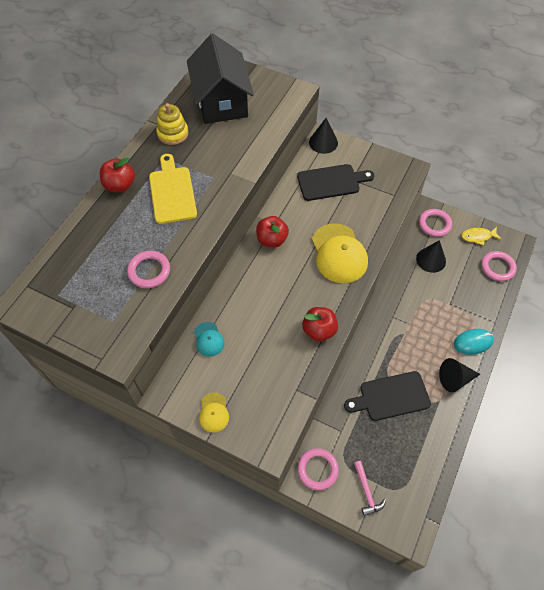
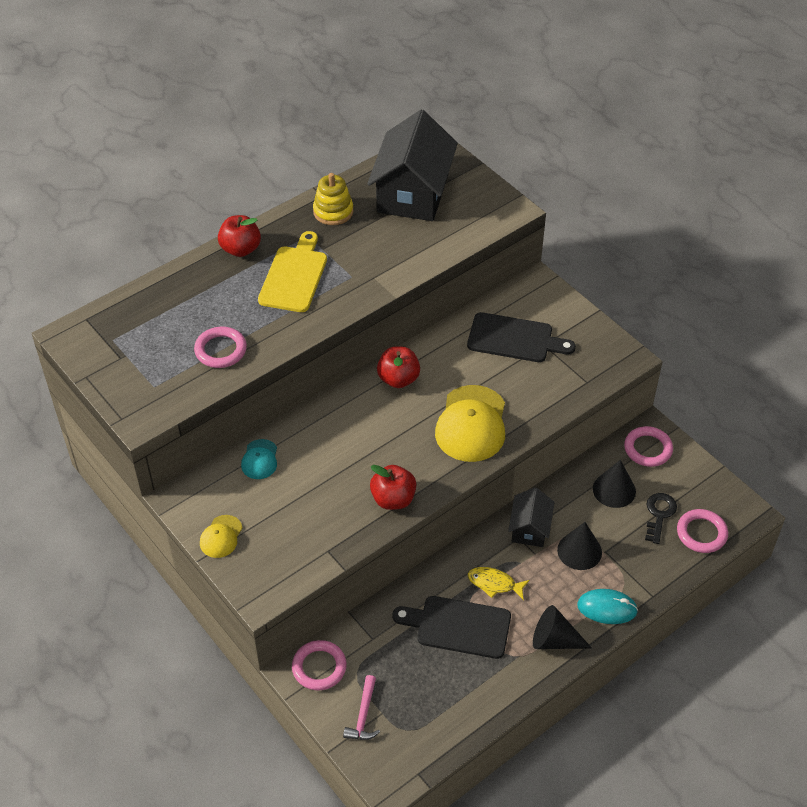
camera: 25 degrees right, 10 degrees down
(323, 142) = (534, 288): black cone -> black cone (579, 551)
(395, 307) = (529, 528): none -> black house
(466, 265) = (659, 514): none -> black key
(478, 236) = (699, 486): yellow fish -> yellow fish (494, 583)

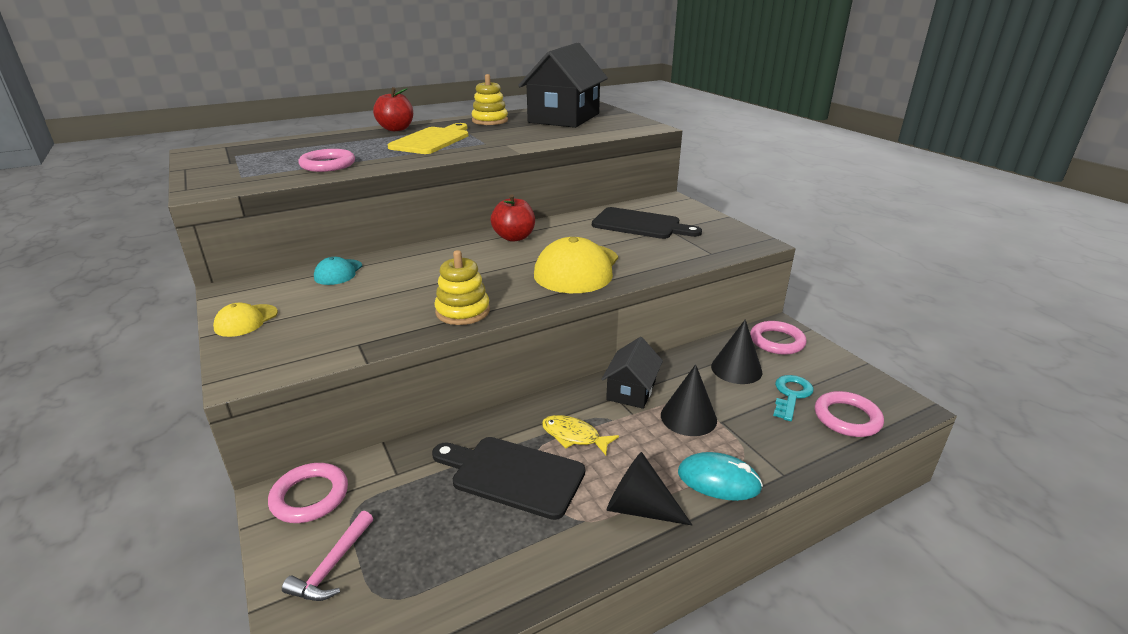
camera: 10 degrees right, 20 degrees down
(393, 499) = (463, 311): red apple -> yellow stacking toy
(659, 514) = (791, 395): black key -> turquoise key

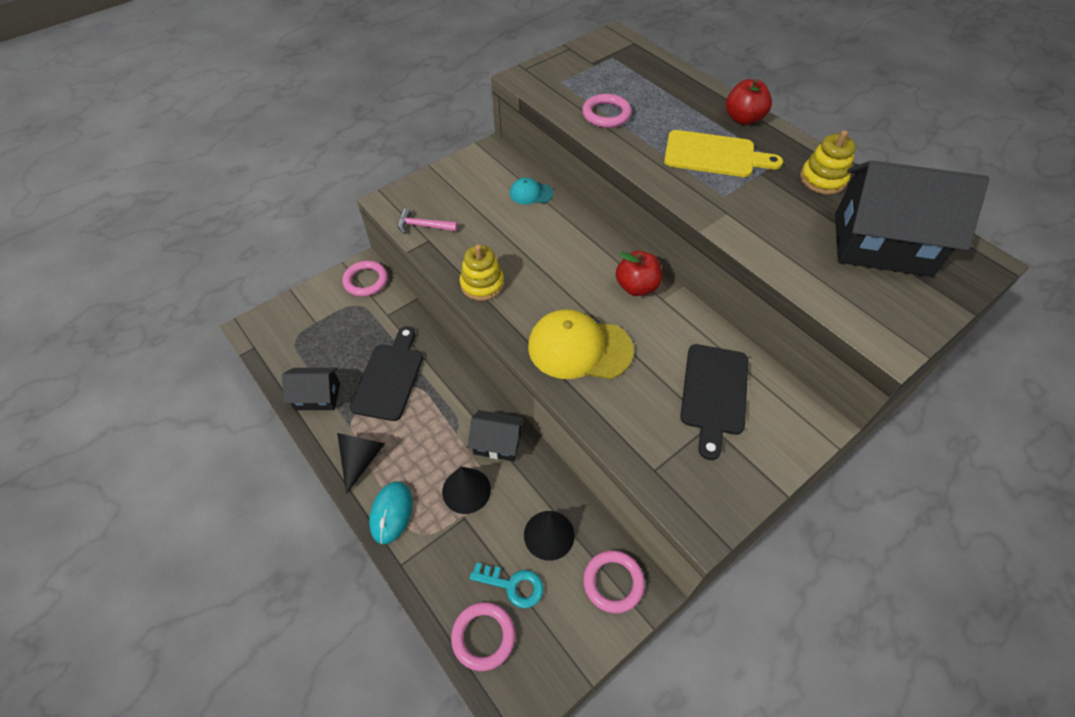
camera: 80 degrees right, 25 degrees up
(246, 321) = (450, 176): yellow cap -> none
(332, 566) = (316, 310): pink hammer -> pink hammer (423, 226)
(520, 561) = (317, 396): none -> black house
(574, 436) = (433, 408): yellow fish -> none

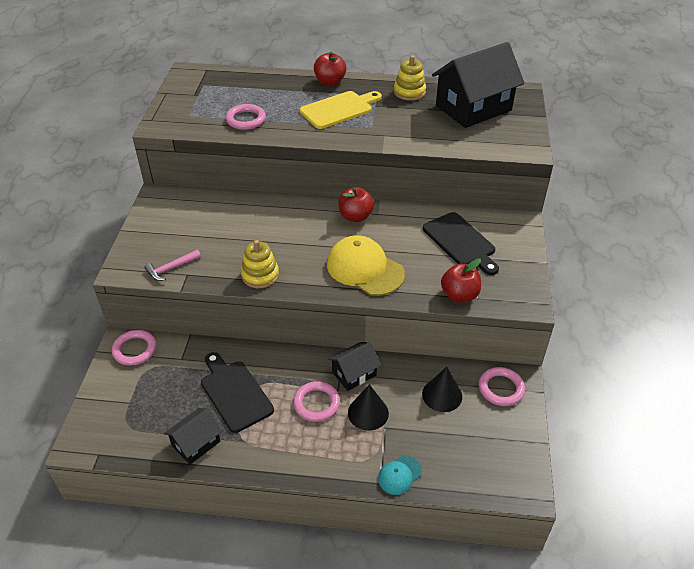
camera: 45 degrees left, 10 degrees down
(361, 459) = (278, 452): black cone -> none
(391, 513) = (338, 463): turquoise mouse -> none
(483, 636) = (471, 473): pink ring -> pink ring (316, 403)
(513, 585) = (454, 435): turquoise key -> none
(531, 193) = (222, 205): turquoise cap -> turquoise cap (399, 475)
(579, 348) = (365, 269): yellow cap -> yellow cap turned 75 degrees clockwise
(639, 451) = (459, 295): none -> red apple

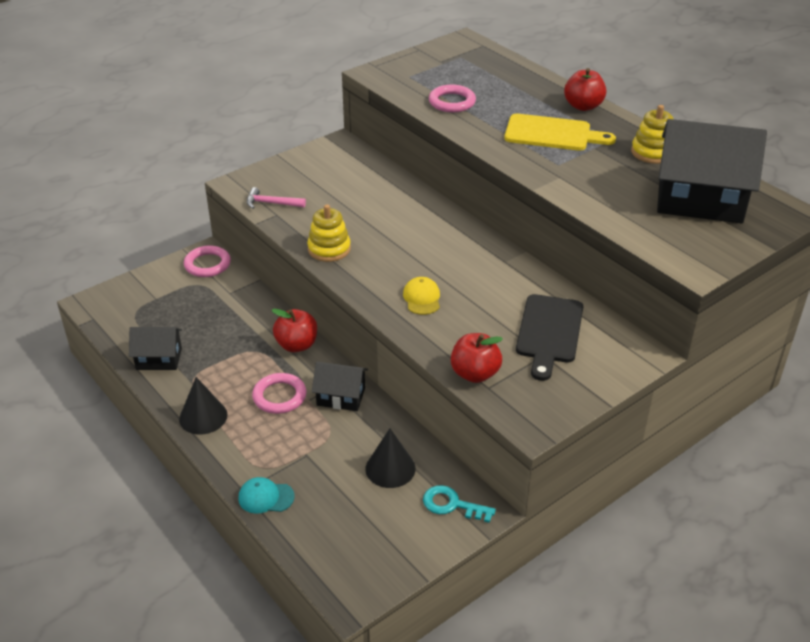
camera: 45 degrees right, 5 degrees down
(235, 393) = (232, 344): black cutting board -> none
(355, 216) = (480, 252): red apple -> red apple (297, 345)
(365, 269) = (422, 298): yellow cap -> yellow cap, size x0.50
(368, 413) = (309, 434): black cone -> black cone (203, 417)
(501, 388) = (452, 505): pink ring -> turquoise key

